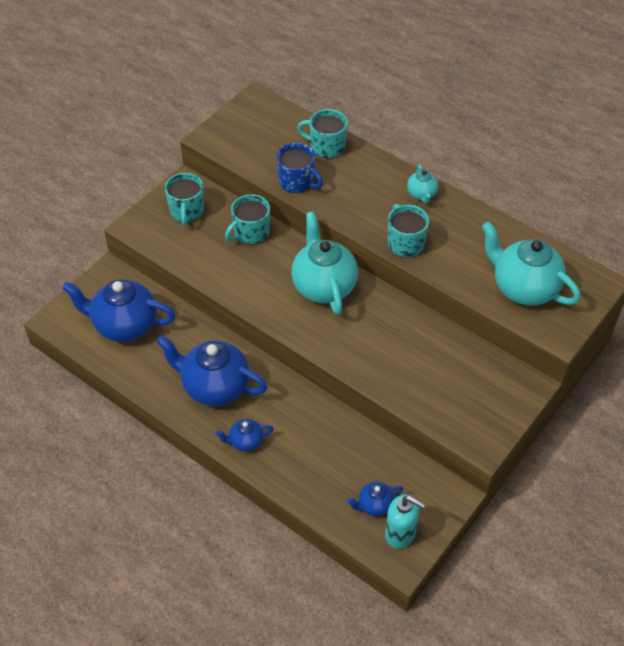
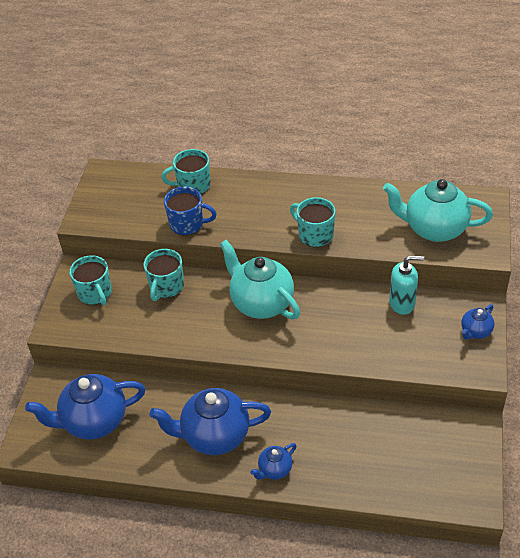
camera: 25 degrees left, 5 degrees down
(374, 505) = (421, 468): blue teapot -> blue teapot (475, 332)
(400, 533) = (459, 480): turquoise soap dispenser -> turquoise soap dispenser (402, 303)
(421, 194) = (300, 191): turquoise teapot -> none

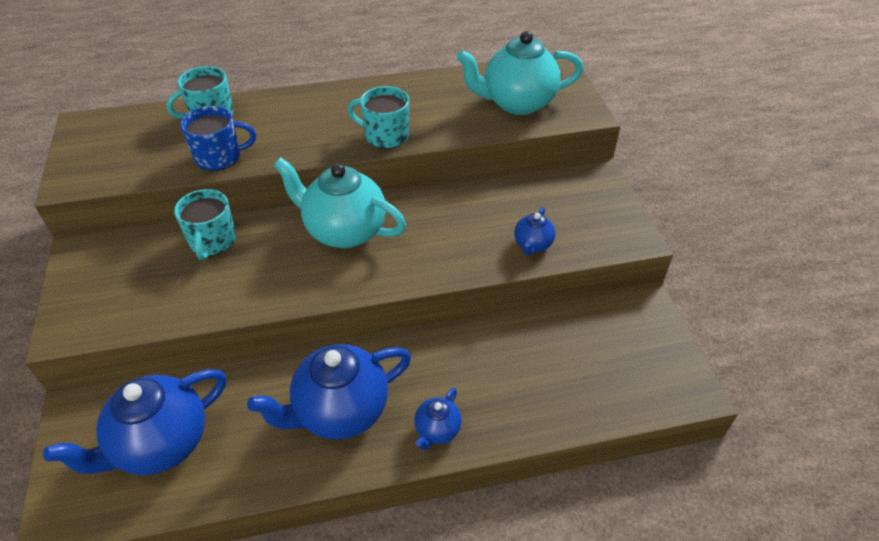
camera: 25 degrees left, 0 degrees up
(95, 293) = (114, 273): turquoise mug -> none
(402, 303) = (510, 192): turquoise soap dispenser -> none
(475, 332) = (604, 201): blue teapot -> blue teapot (532, 245)

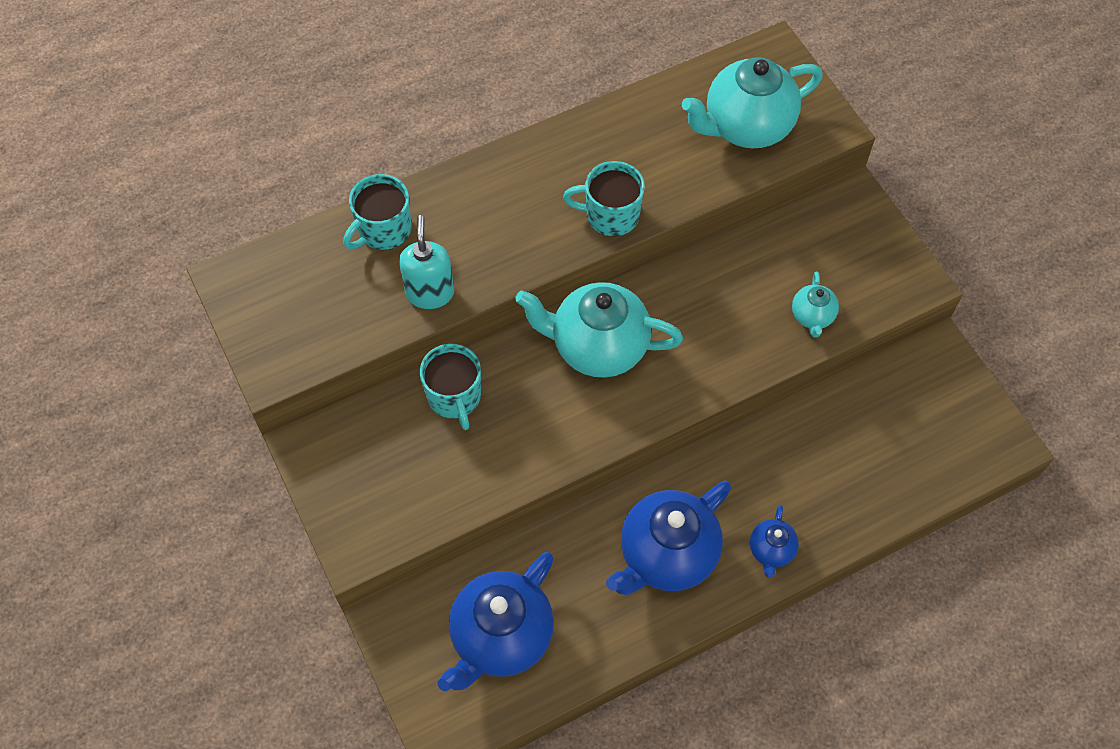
camera: 15 degrees left, 15 degrees up
(219, 157) = (430, 293): blue mug -> turquoise soap dispenser
(532, 245) = (812, 316): blue teapot -> turquoise teapot

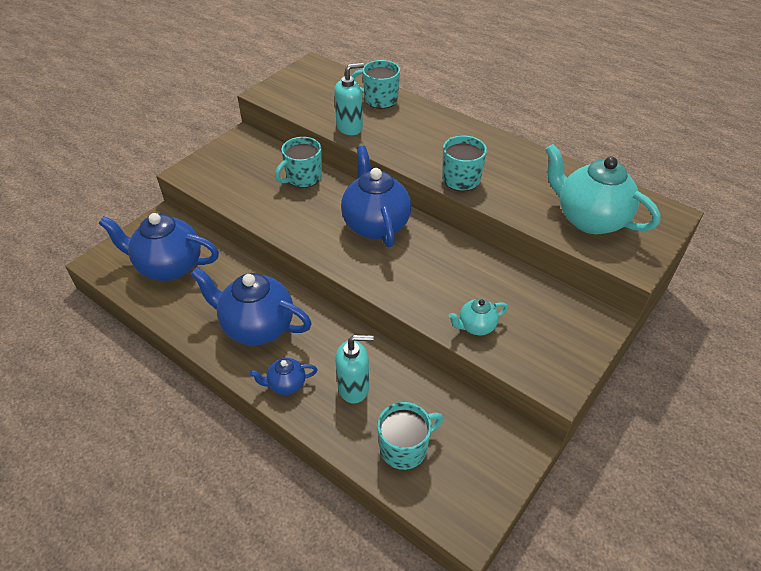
camera: 65 degrees right, 15 degrees down
(597, 347) = (375, 224): turquoise teapot -> blue teapot
(805, 480) = (354, 388): none -> turquoise soap dispenser
(901, 461) = (405, 448): none -> turquoise mug

